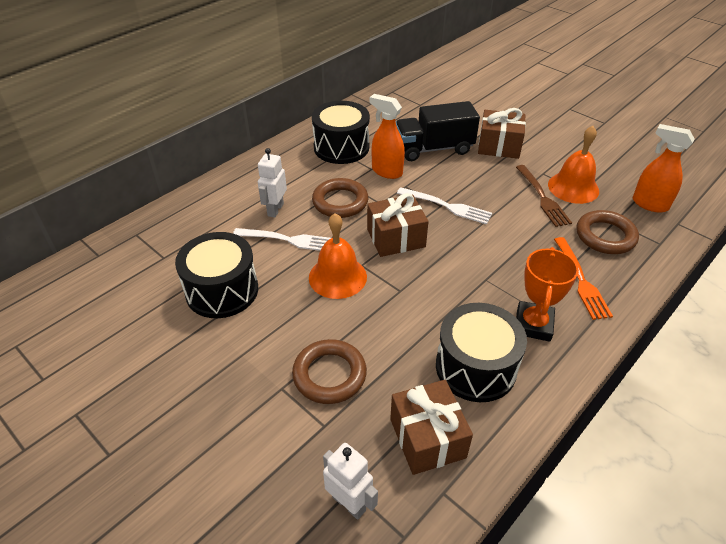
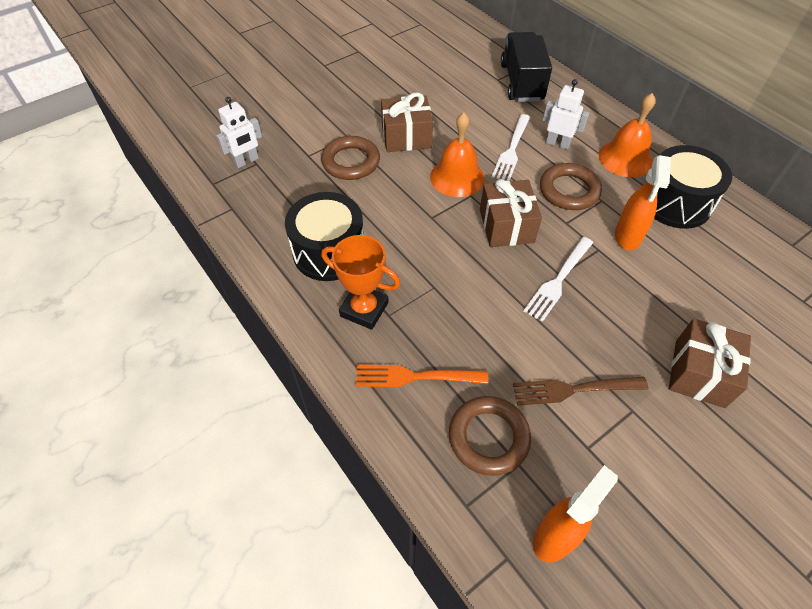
camera: 100 degrees right, 10 degrees up
(222, 290) = (453, 109): black drum -> none
(386, 171) = (627, 237): orange spray bottle -> orange spray bottle turned 150 degrees clockwise
(427, 438) = (276, 208): brown gift -> brown gift (406, 137)
(434, 149) = (683, 293): black truck -> black truck (522, 82)
(573, 187) = (597, 439): orange bell -> orange bell (625, 158)

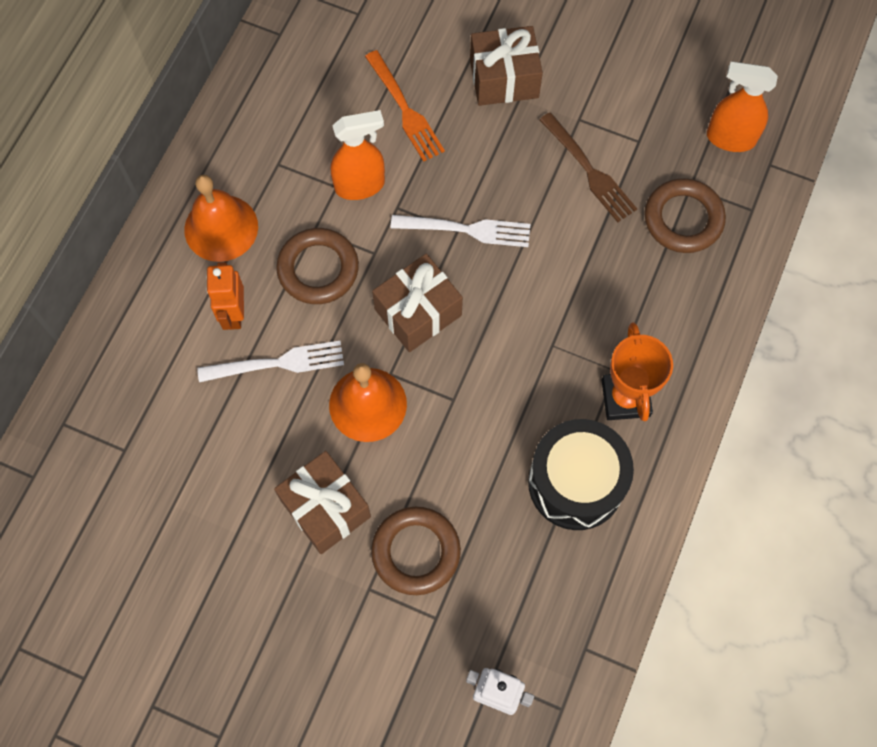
camera: 120 degrees left, 15 degrees up
(415, 377) = (667, 308): orange fork -> orange fork (405, 109)
(522, 82) = (116, 413): black truck -> none
(557, 143) = (234, 314): white robot -> orange robot
(675, 203) = (274, 154): black drum -> none

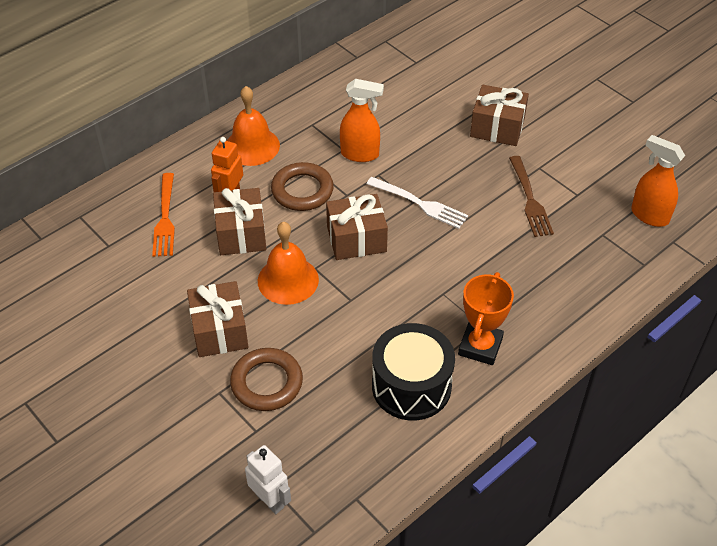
camera: 25 degrees right, 20 degrees down
(277, 363) = (241, 234): white fork -> brown gift
(405, 109) = (417, 123): orange fork -> orange fork (165, 218)
(683, 219) = (586, 252): brown ring -> none

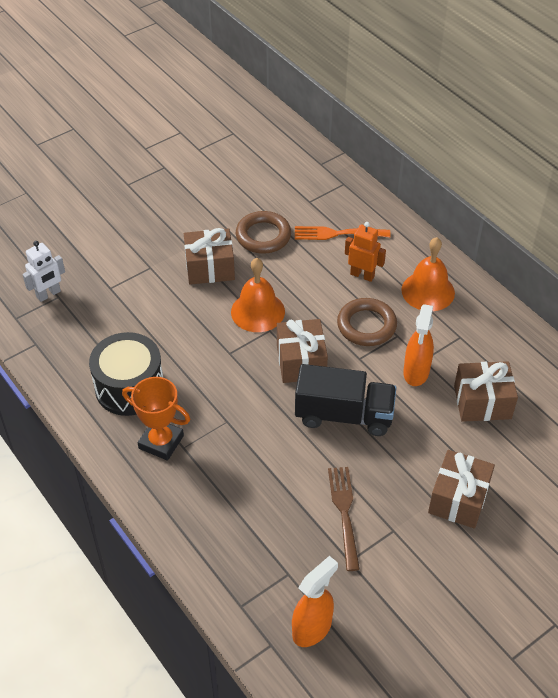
camera: 95 degrees right, 0 degrees up
(241, 234) = (315, 282): brown gift -> brown gift (482, 402)
(267, 383) = (153, 295): brown ring -> brown ring (263, 236)
(420, 204) = (344, 415): white fork -> black truck
(530, 199) = (344, 513): brown fork -> brown fork turned 90 degrees clockwise

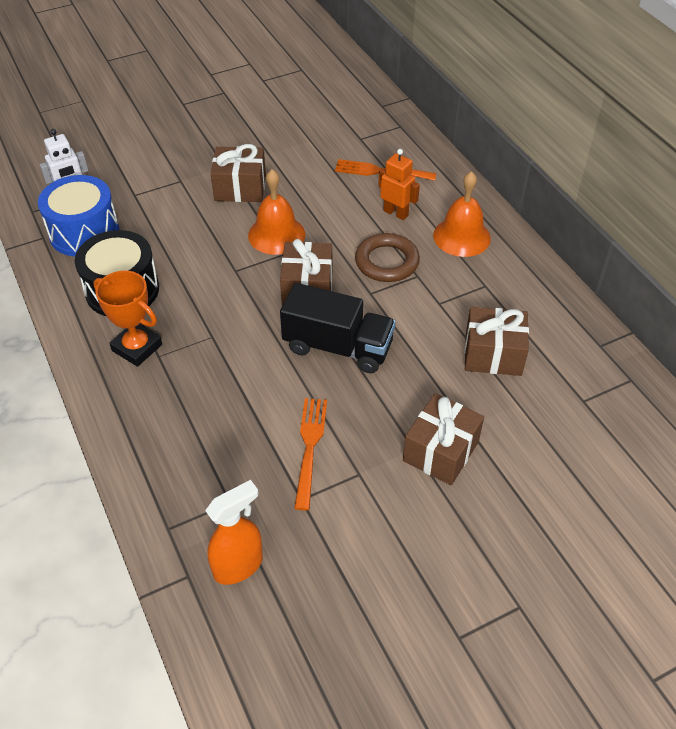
camera: 10 degrees right, 0 degrees up
(74, 333) = (84, 232): none -> blue drum
(263, 236) = (303, 165): brown ring -> none
(344, 513) = (310, 447): brown fork -> orange fork
(416, 372) = (427, 315): orange spray bottle -> none

